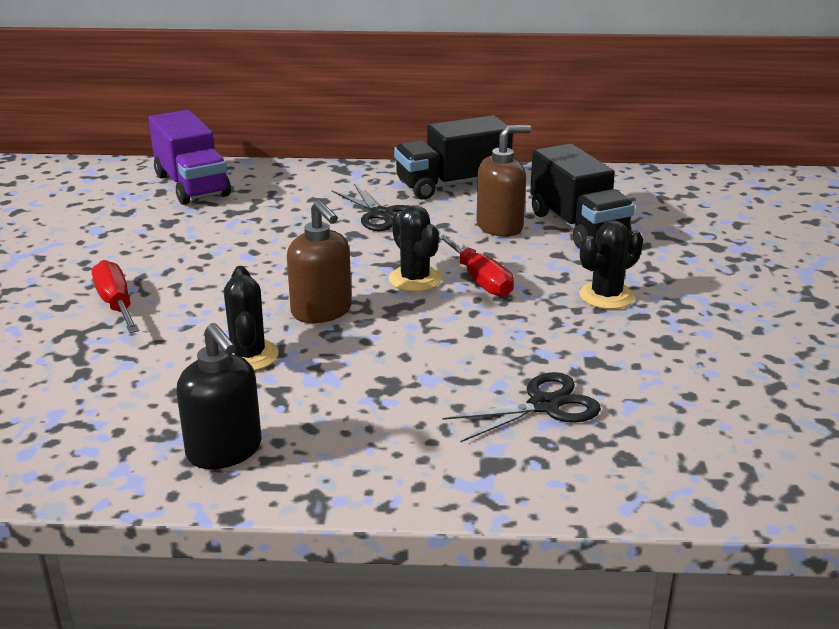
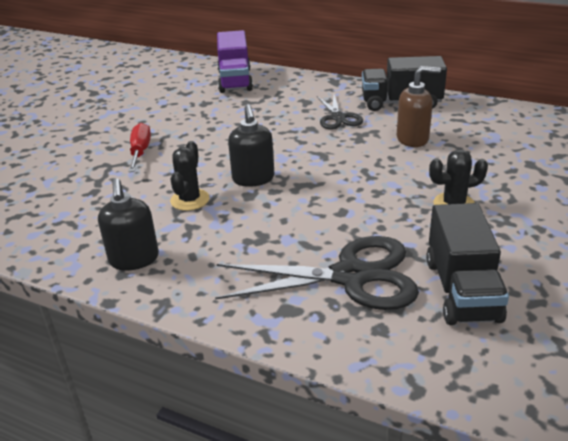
camera: 25 degrees right, 5 degrees up
(322, 311) = (253, 179): brown soap dispenser -> black soap dispenser
(415, 279) = (327, 167): black cactus -> none
(480, 280) = (371, 176): red screwdriver -> none
(544, 405) = (350, 276): black scissors -> black scissors, size x1.77
(577, 226) = (470, 147): black truck -> black truck (462, 290)

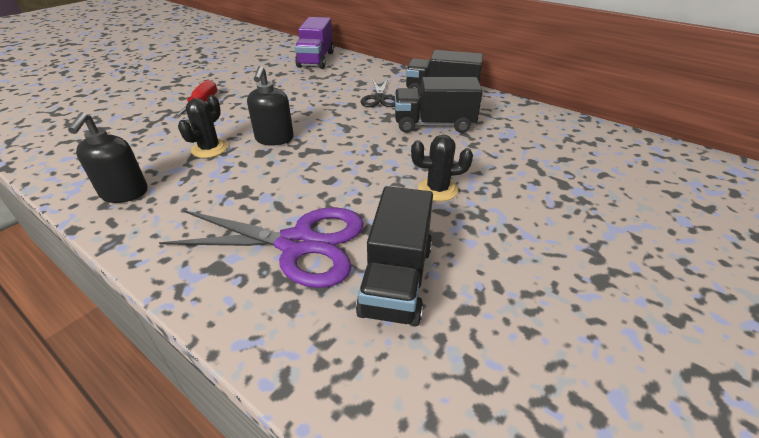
camera: 10 degrees right, 5 degrees up
(350, 276) = (298, 244): black scissors -> purple scissors
(413, 139) = (434, 124): brown soap dispenser -> black truck

